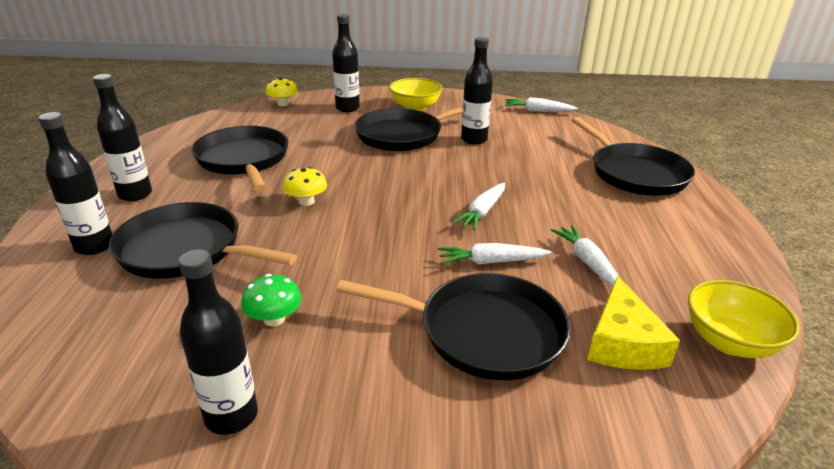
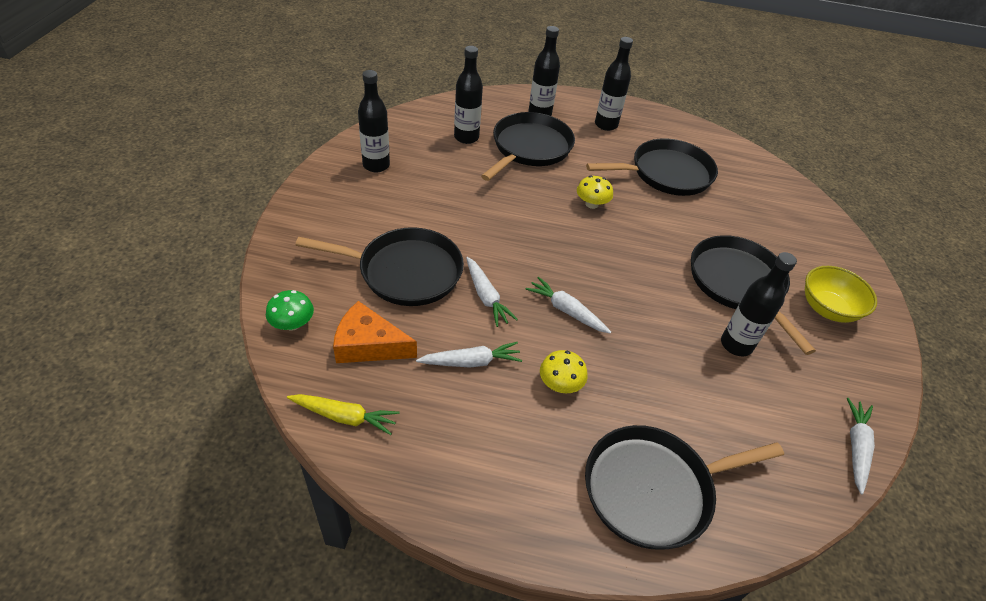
camera: 95 degrees right, 15 degrees up
(274, 319) = (447, 182): green mushroom -> green mushroom (292, 324)
(283, 104) = (805, 202): yellow mushroom -> yellow mushroom (560, 384)
(347, 108) = (807, 249): black bottle -> black bottle (466, 137)
(484, 332) = (405, 272): black pan -> black pan turned 105 degrees counterclockwise
(491, 262) = (486, 296): white carrot -> white carrot turned 150 degrees clockwise
(623, 343) = (368, 345): yellow cheese -> orange cheese
(729, 342) = (344, 417): yellow bowl -> yellow carrot

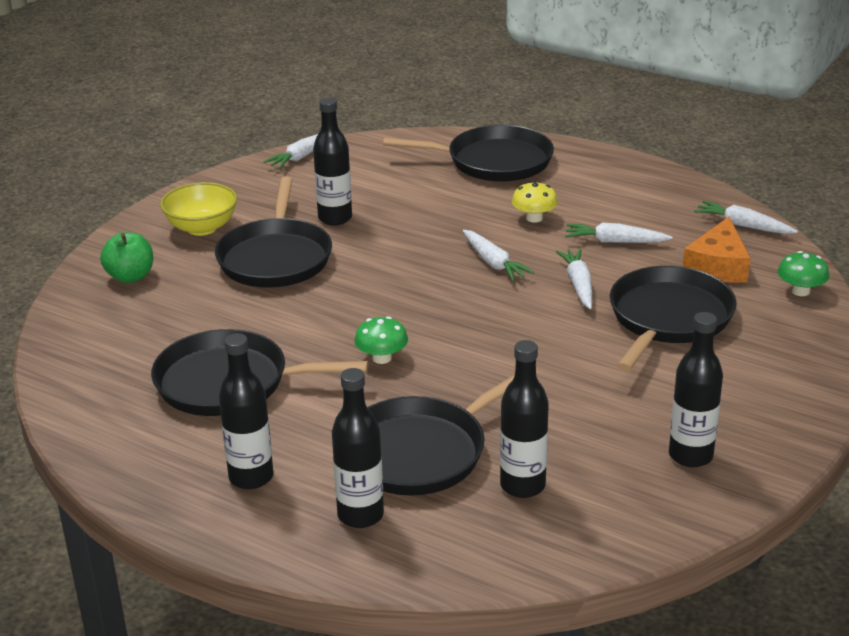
camera: 155 degrees left, 15 degrees down
(344, 417) = (743, 226): yellow carrot -> white carrot
(368, 345) = (718, 266): orange cheese -> orange cheese turned 75 degrees clockwise
(405, 272) = (668, 318): black pan -> black pan turned 90 degrees clockwise
(591, 204) = (382, 358): yellow mushroom -> green mushroom
(816, 245) = (130, 276): none -> green apple

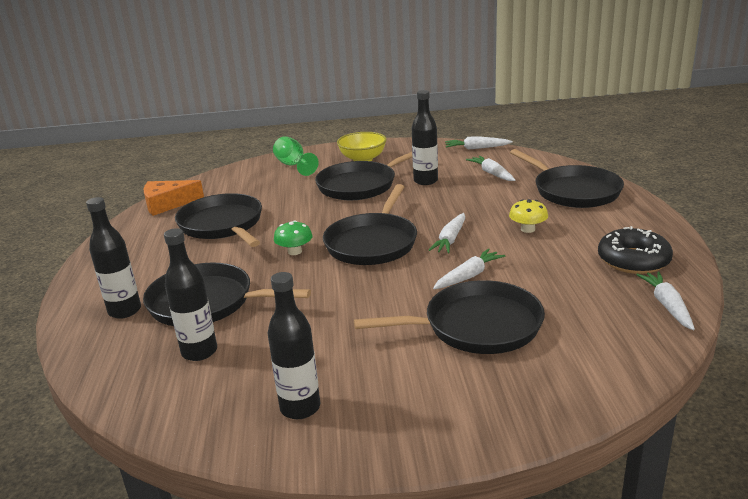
camera: 55 degrees right, 5 degrees down
(130, 276) = (293, 165): green apple -> green goblet
(251, 477) = (138, 266): black bottle -> none
(435, 306) = (372, 243): none -> black pan
(615, 242) = (548, 266): white carrot -> white carrot (492, 174)
(659, 202) = (633, 260): none -> black donut
(718, 266) = (586, 318): orange cheese -> orange cheese (167, 204)
(800, 291) = (613, 370): green mushroom -> none

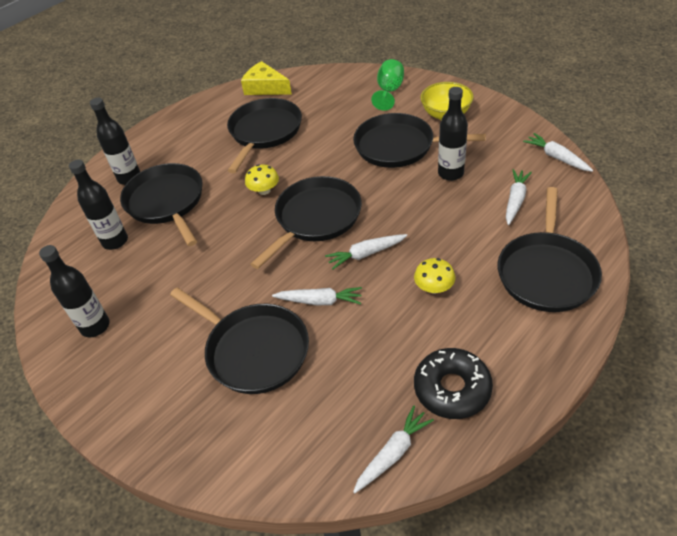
camera: 50 degrees right, 20 degrees up
(167, 204) = (265, 87): orange cheese -> yellow cheese
(295, 251) = (264, 190): green mushroom -> yellow mushroom
(372, 243) = (315, 218): black pan -> black pan turned 150 degrees clockwise

